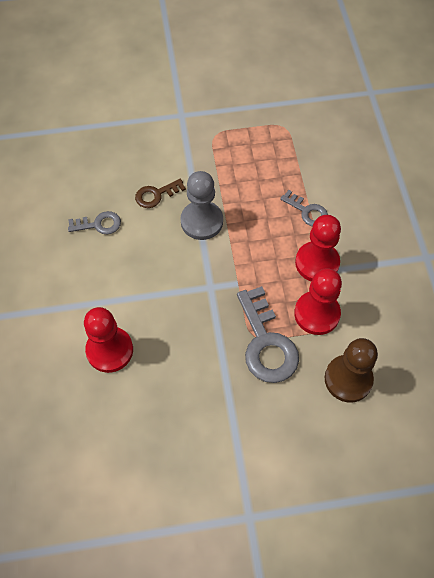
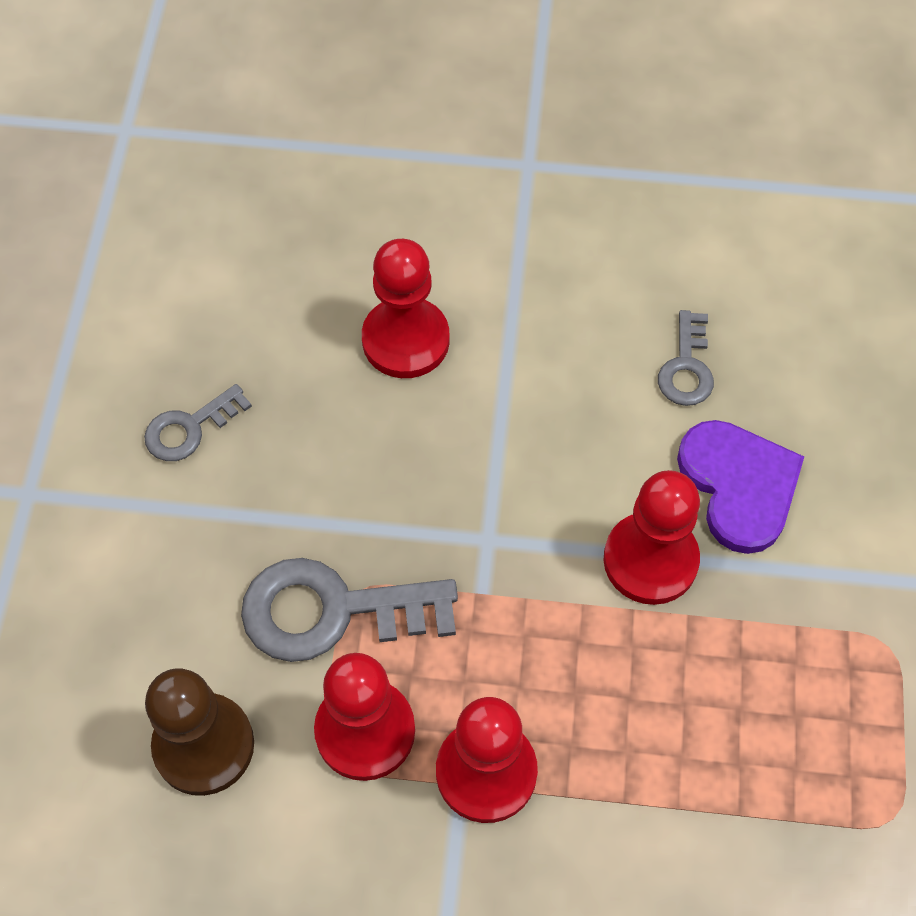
camera: 105 degrees right, 0 degrees up
(156, 195) = (739, 485): brown key -> purple heart
(202, 221) = (650, 560): grey pawn -> red pawn
(307, 211) = (627, 795): grey key -> grey key (189, 428)

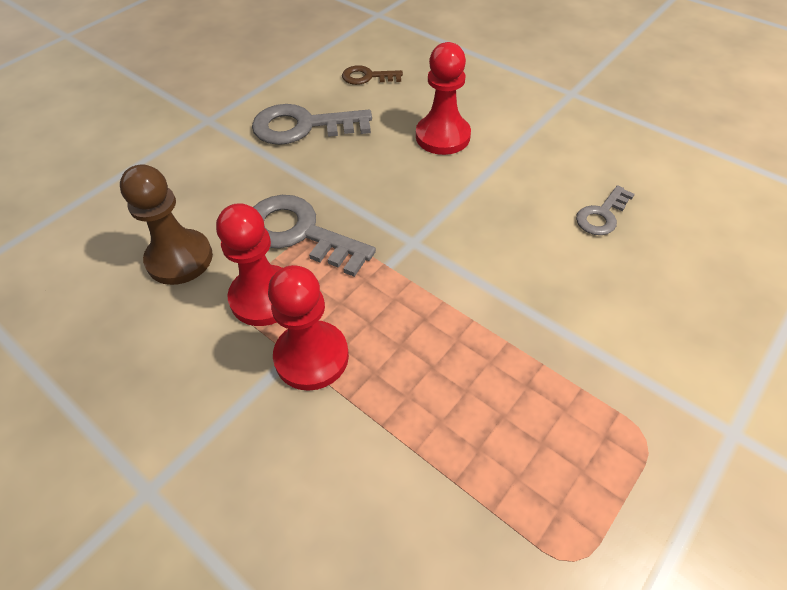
camera: 35 degrees right, 10 degrees down
(189, 428) = (303, 126): grey key -> grey key, size x1.81
(212, 279) = (367, 77): none -> brown key
(650, 560) = (505, 300): red pawn -> none
(739, 485) = (594, 289): purple heart -> none

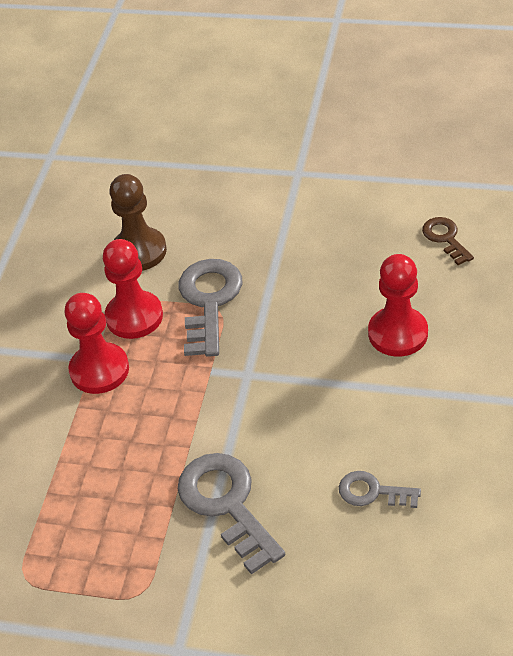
camera: 65 degrees right, 5 degrees down
(303, 126) = (336, 234): grey key -> grey key (226, 504)

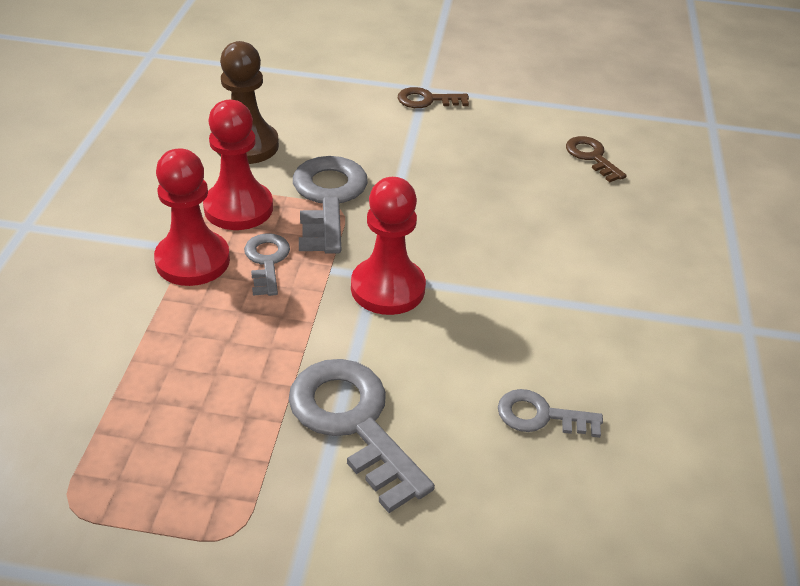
camera: 10 degrees left, 5 degrees down
(159, 366) = (267, 261): none -> grey key
(299, 187) = (427, 100): none -> brown key
(398, 333) = (551, 244): red pawn -> red pawn (387, 288)

